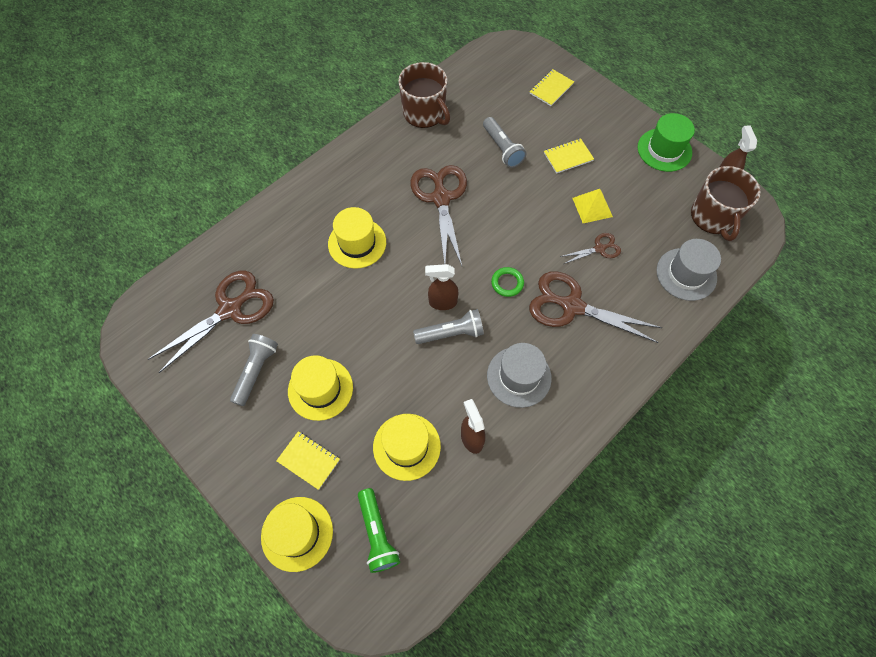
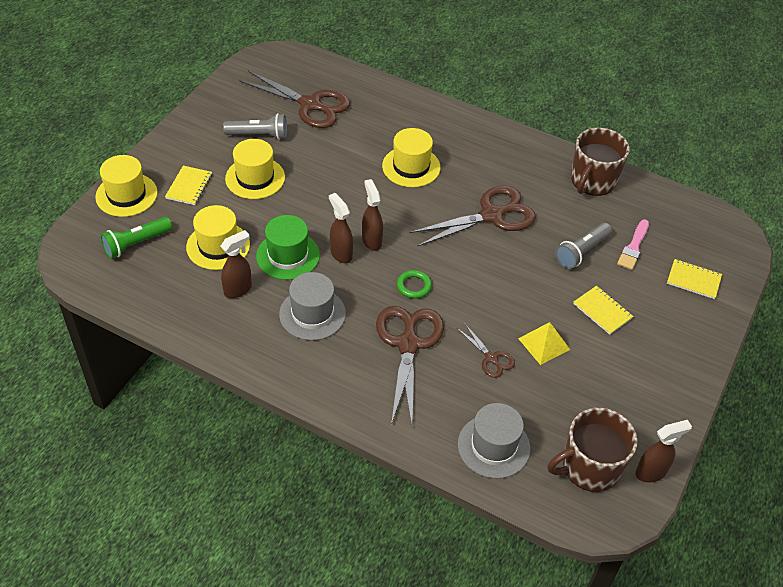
camera: 70 degrees right, 15 degrees down
(451, 333) = (341, 254): grey flashlight -> brown spray bottle
(507, 113) = (633, 247): none -> pink brush
(664, 150) = (665, 404): green hat -> green hat (288, 255)

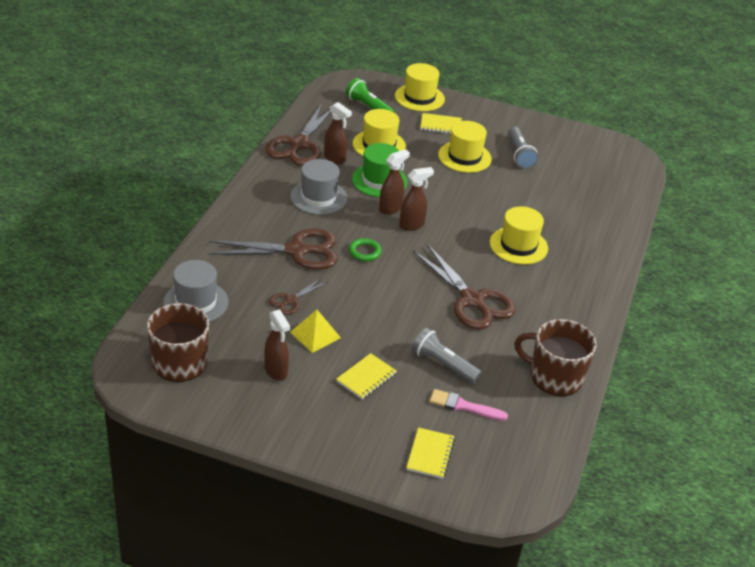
camera: 80 degrees right, 10 degrees down
(310, 105) = (575, 180): brown scissors -> brown scissors (299, 144)
(651, 472) = (176, 404): brown spray bottle -> brown spray bottle (276, 371)

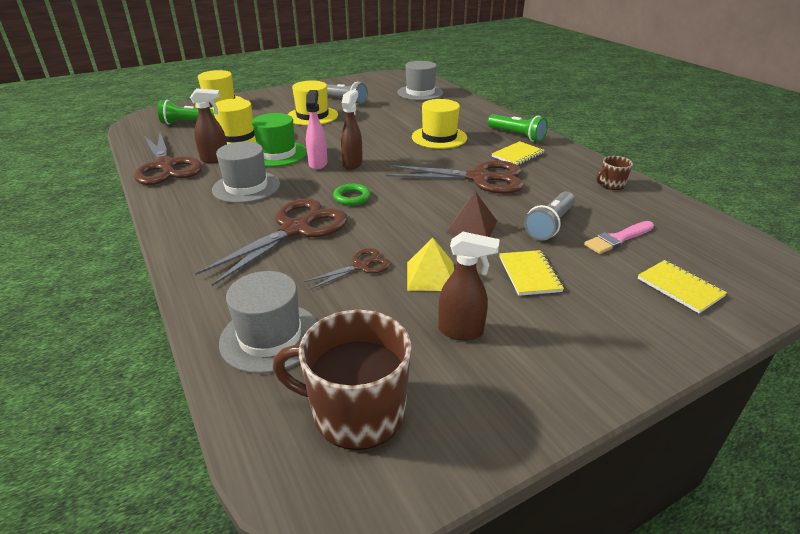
camera: 45 degrees left, 5 degrees down
(291, 300) = (360, 266): brown scissors -> brown scissors turned 120 degrees counterclockwise
(390, 209) = (318, 164): brown spray bottle -> pink spray bottle
(394, 327) = (472, 227): none -> brown pyramid
(440, 125) = (263, 109): yellow notebook -> yellow notebook (517, 155)
(443, 365) = (550, 225): grey flashlight -> grey flashlight turned 45 degrees counterclockwise
(554, 377) = (611, 184): brown mug -> brown mug, size x0.47
(585, 288) = (517, 135): none -> green flashlight
(602, 187) = (420, 93): none -> grey hat

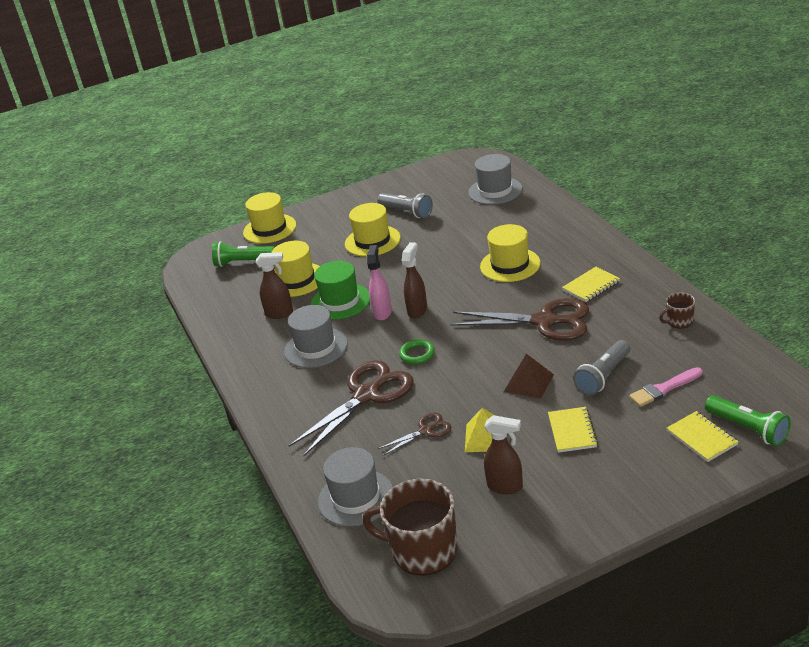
camera: 10 degrees right, 0 degrees up
(166, 166) = (233, 325): brown scissors -> none
(517, 135) = (596, 255): green flashlight -> green flashlight (748, 429)

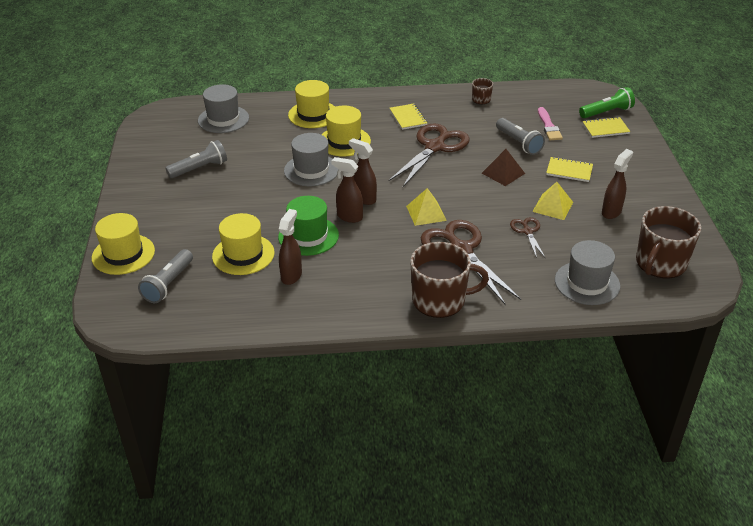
camera: 75 degrees left, 5 degrees up
(243, 262) = (168, 284): green flashlight -> grey flashlight
(283, 406) = (440, 300): none -> brown mug
(316, 348) = (368, 264): grey hat -> grey hat (311, 170)
(372, 241) = (226, 197): yellow hat -> yellow hat (313, 114)
(382, 312) = (349, 217): pink spray bottle -> brown spray bottle
(417, 354) = (426, 213): green ring -> yellow pyramid

